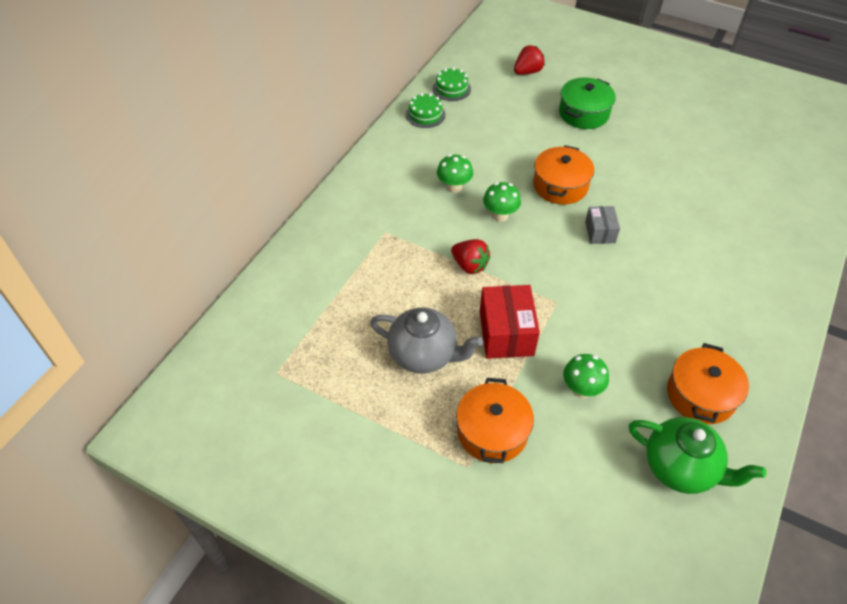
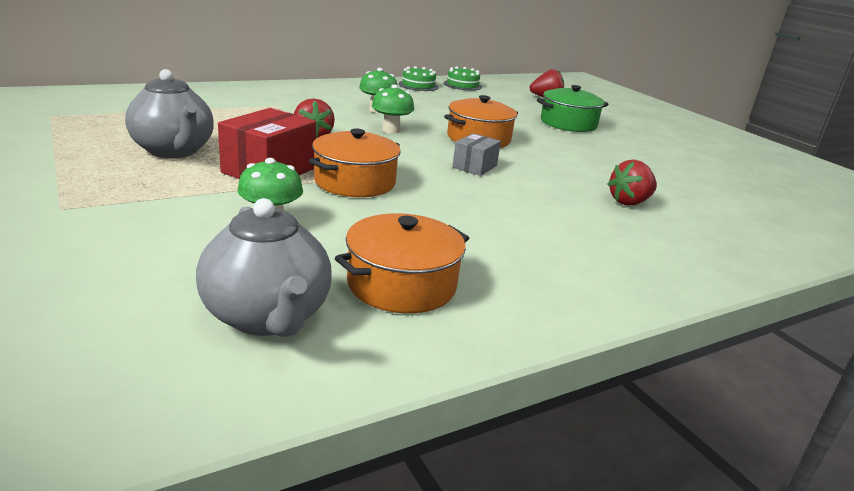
camera: 30 degrees right, 25 degrees down
(492, 431) = (130, 203): orange pot -> orange pot (355, 182)
(681, 468) = (267, 317): green teapot -> grey teapot
(713, 215) = (629, 202): none -> red strawberry

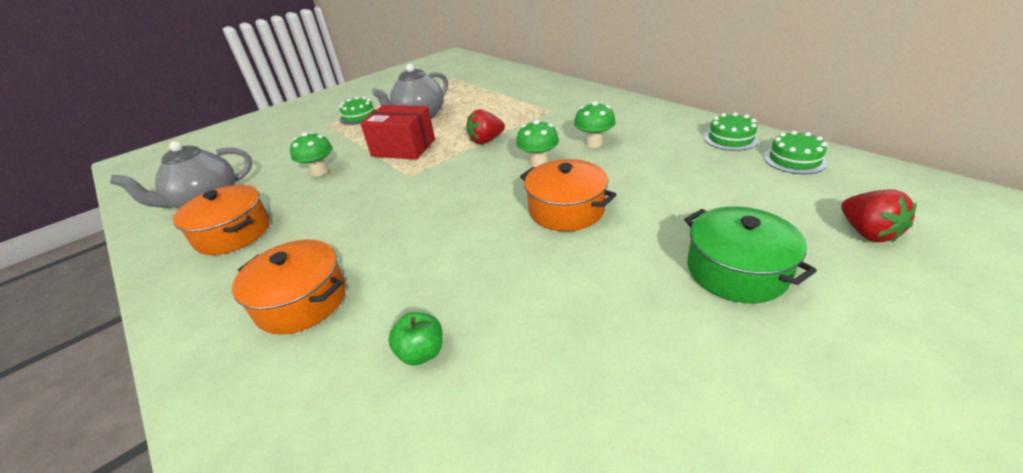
camera: 85 degrees right, 10 degrees up
(79, 183) = (359, 116): none -> green cake
(355, 182) = (398, 179): orange pot -> orange pot (302, 301)
(474, 166) = (471, 222): grey box -> none
(629, 202) = (421, 352): red strawberry -> green apple

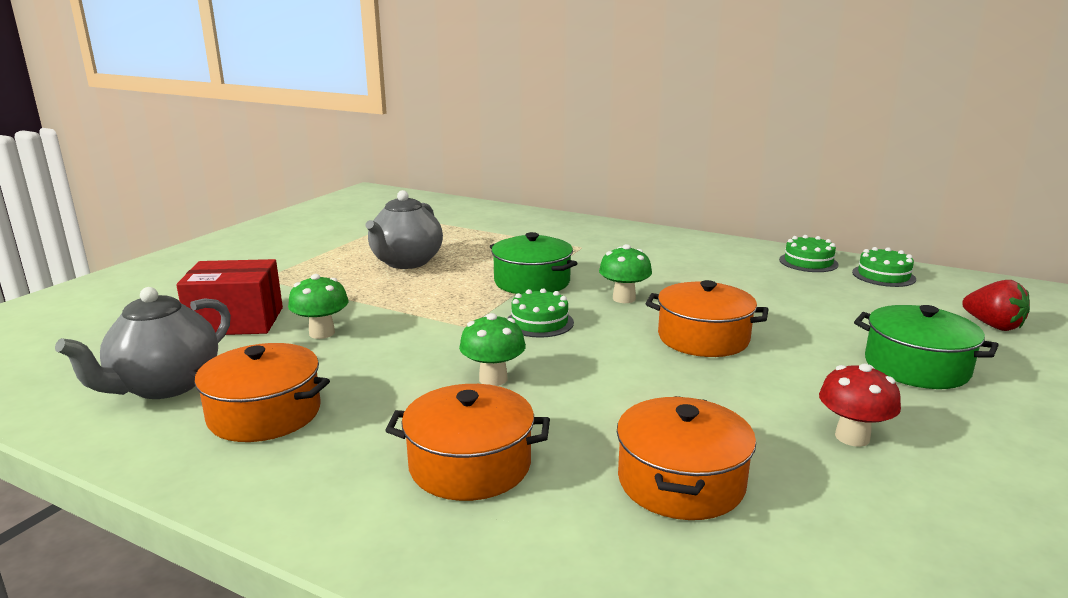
camera: 25 degrees left, 15 degrees down
(359, 116) = (306, 267): green cake -> green cake (539, 322)
(403, 148) = (423, 297): red box -> red box (236, 321)
(421, 352) = (681, 481): green apple -> orange pot
(486, 141) = (532, 282): red strawberry -> green pot
(594, 143) = (669, 276): green mushroom -> green mushroom (493, 379)
(602, 339) = (852, 437): none -> red mushroom

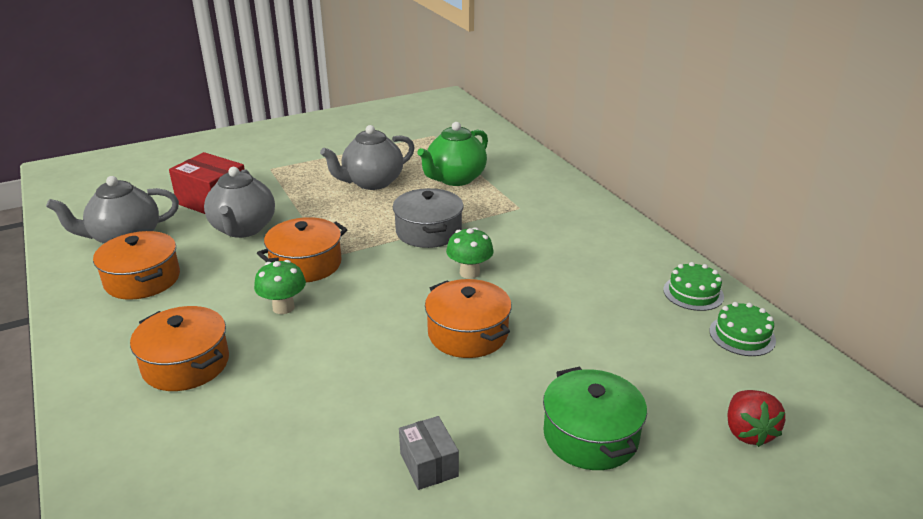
camera: 35 degrees right, 10 degrees up
(322, 333) = (243, 229): green mushroom -> grey teapot
(486, 242) = (455, 179): none -> green teapot
(532, 282) = (428, 231): green pot -> grey pot
(539, 322) = (378, 272): green cake -> none
(681, 481) = (271, 436): orange pot -> orange pot (306, 264)
(852, 437) = (429, 465): red mushroom -> grey box

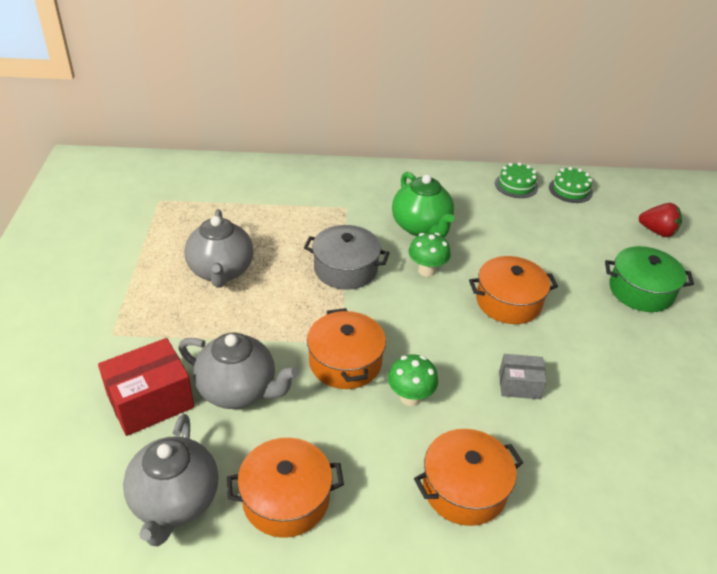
camera: 65 degrees left, 10 degrees up
(429, 465) = (645, 373): grey box -> grey box (519, 385)
(455, 179) = (263, 220): green teapot -> green teapot (421, 227)

